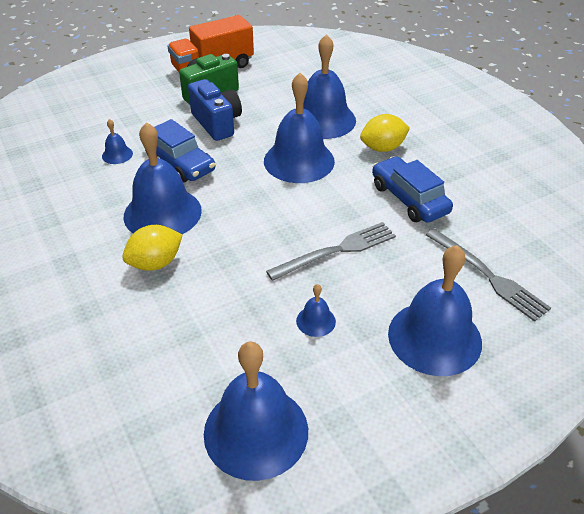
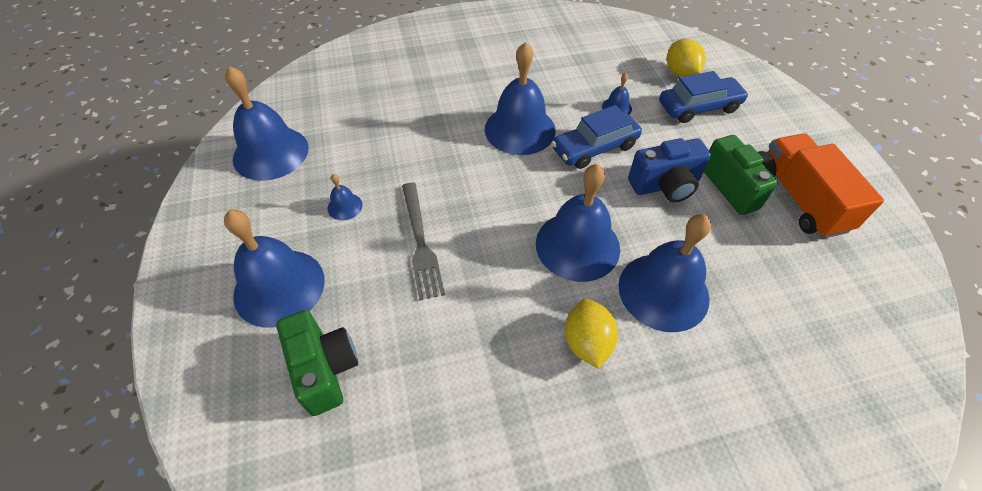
camera: 105 degrees right, 10 degrees up
(155, 263) = (457, 120): yellow lemon -> yellow lemon (680, 73)
(409, 199) = (477, 337): blue car -> blue car (699, 107)
(487, 275) = (324, 369): grey fork -> green camera

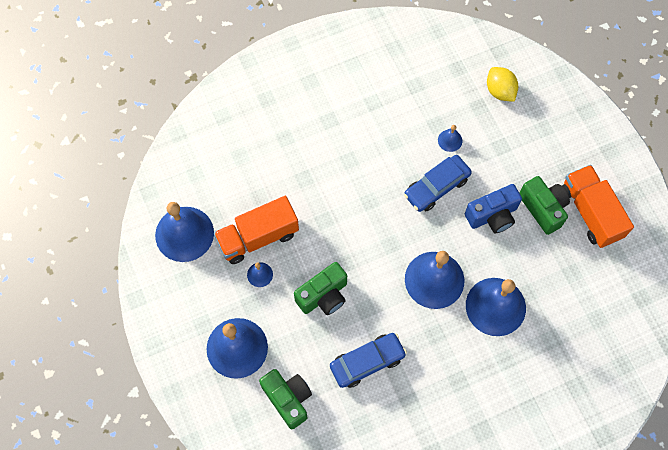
camera: 10 degrees left, 15 degrees up
(358, 168) = (258, 237): none -> orange truck
(420, 242) = (323, 296): grey fork -> green camera
(520, 129) = (375, 177): blue bell -> none
(587, 342) = (449, 352): yellow lemon -> none
(699, 107) = (516, 129): blue car -> blue car (367, 362)

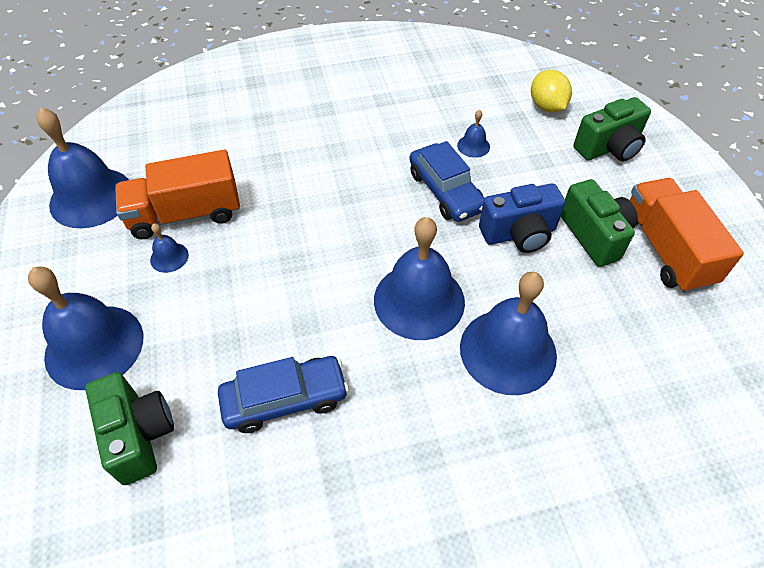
camera: 10 degrees right, 15 degrees down
(323, 296) = (249, 297): green camera -> green camera (609, 148)
(436, 187) = (445, 191): blue car -> blue car turned 90 degrees counterclockwise

